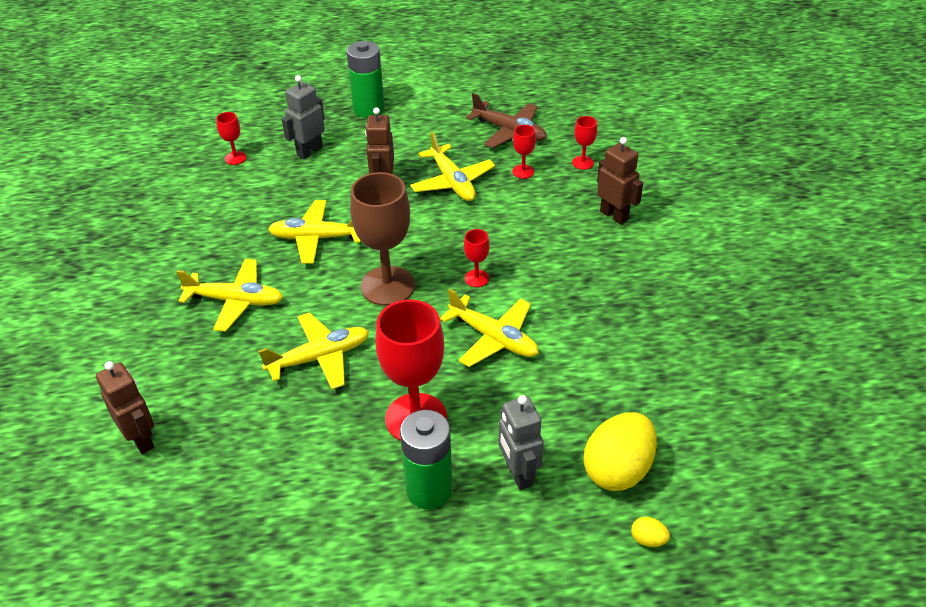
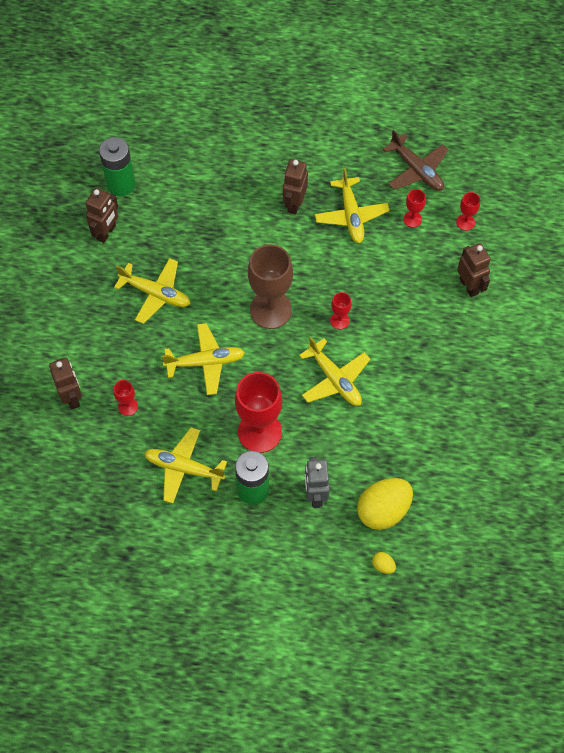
camera: 15 degrees right, 20 degrees up
(159, 255) = (106, 233): none -> brown robot
(235, 158) = (182, 142): red goblet -> red goblet (128, 406)
(309, 151) = (244, 150): grey robot -> none
(317, 238) = (229, 247): yellow plane -> yellow plane (183, 468)
(369, 109) = (305, 112): green battery -> green battery (121, 184)

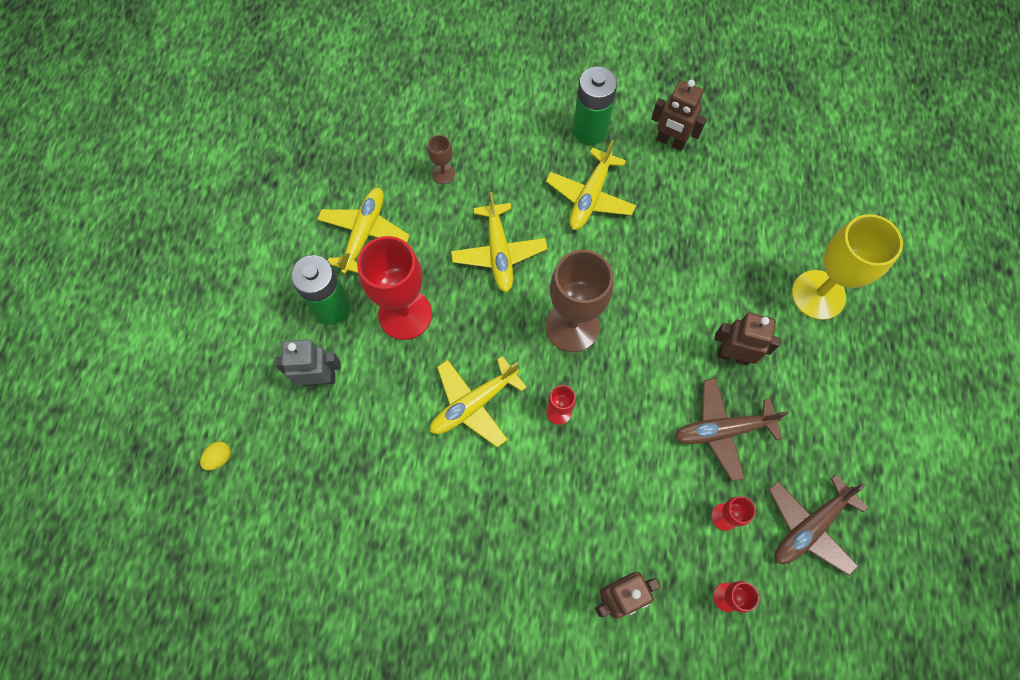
camera: 90 degrees right, 5 degrees up
(72, 397) = (456, 119): brown robot -> none
(121, 184) = (740, 154): green battery -> green battery (590, 130)
(128, 406) = (443, 174): red goblet -> brown goblet
(246, 145) = (818, 295): none -> yellow goblet
(351, 215) = (722, 430): yellow plane -> brown plane
(383, 510) = (291, 460): yellow egg -> none

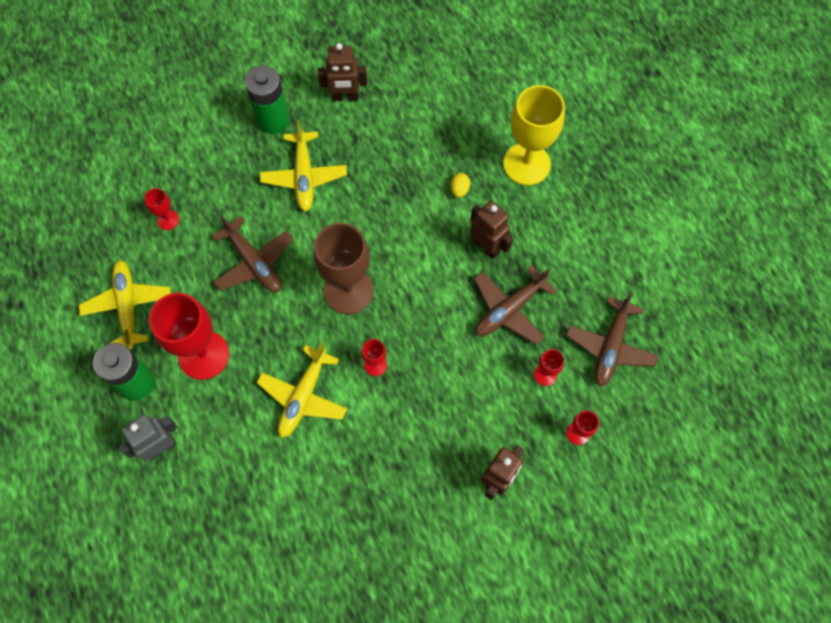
camera: 30 degrees left, 0 degrees up
(219, 458) = (113, 559): yellow egg -> yellow egg (459, 189)
(443, 174) = (168, 220): brown goblet -> red goblet
(499, 253) = (254, 262): yellow plane -> brown plane
(733, 355) = (487, 246): brown robot -> brown robot turned 60 degrees clockwise

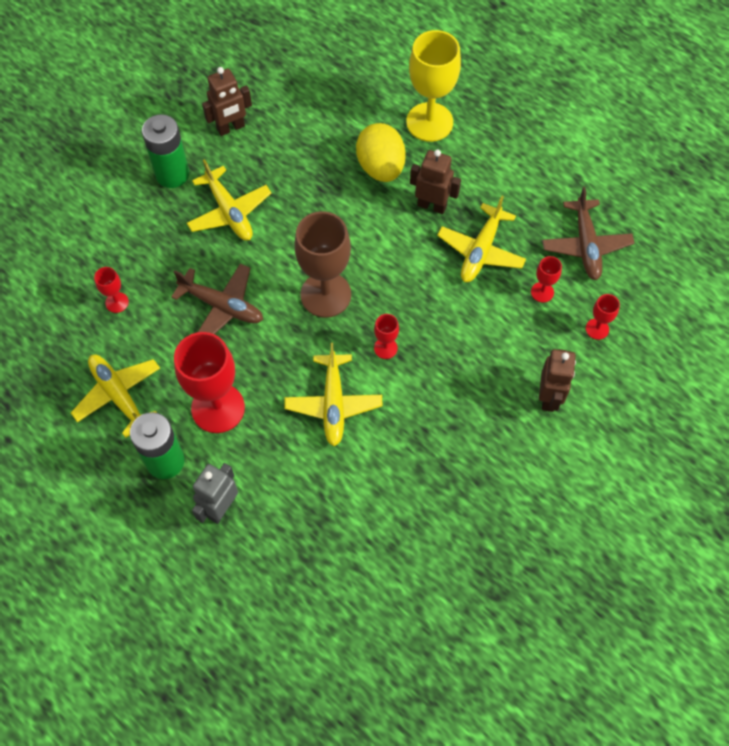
camera: 25 degrees left, 5 degrees down
(459, 189) = (381, 167): yellow egg -> yellow egg, size x2.39
(509, 309) = (481, 251): brown plane -> yellow plane

